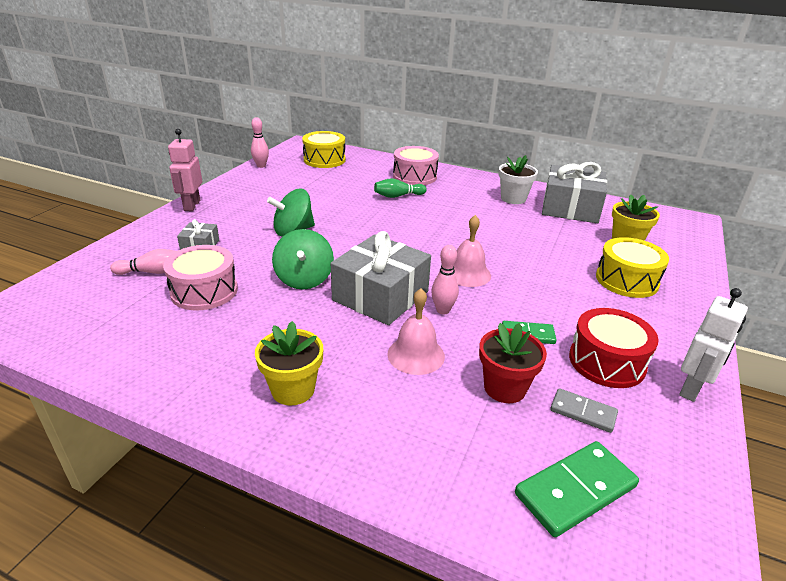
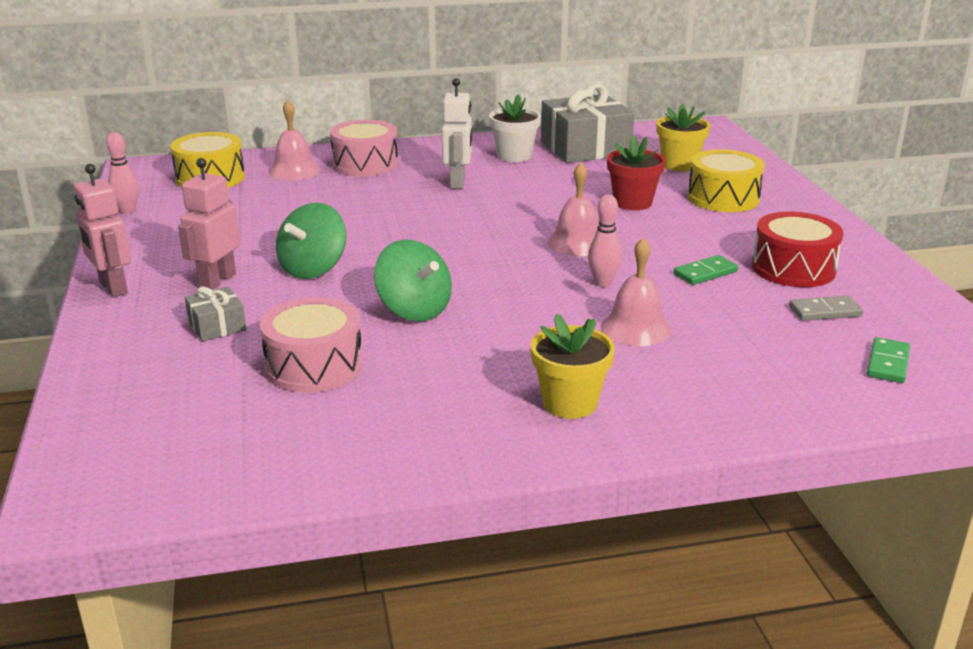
camera: 35 degrees left, 5 degrees down
(152, 272) = (205, 374): pink bowling pin -> none
(239, 219) = (217, 281): none -> pink robot
(371, 168) = (294, 170): none -> pink bell
(380, 296) = (523, 294): grey gift -> none
(398, 196) = (380, 191): green bowling pin -> none
(505, 388) = (745, 320): red flower pot -> red flower pot (632, 202)
(575, 490) = (888, 363): green domino -> green domino, size x0.61
(692, 388) = (874, 262): white robot -> white robot (458, 182)

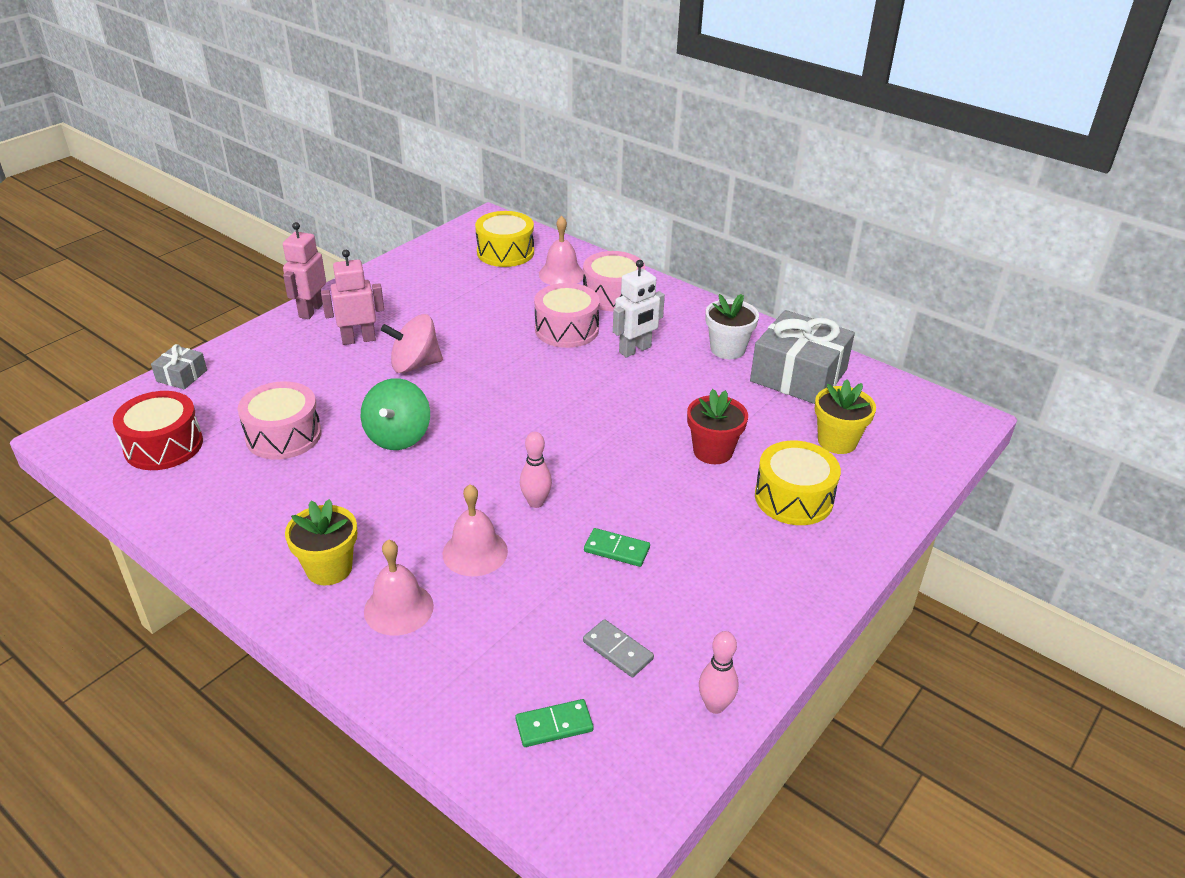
camera: 50 degrees right, 10 degrees up
(127, 211) = (418, 254): pink bowling pin -> pink bowling pin (715, 705)
(217, 326) = (300, 372): grey gift -> grey gift (182, 376)
(313, 269) = (415, 365): green spinning top -> pink spinning top
(381, 195) = (566, 329): none -> pink drum
(577, 243) = (594, 457): pink bell -> pink bell (398, 608)
(793, 268) = (687, 599): red drum -> red drum (163, 445)

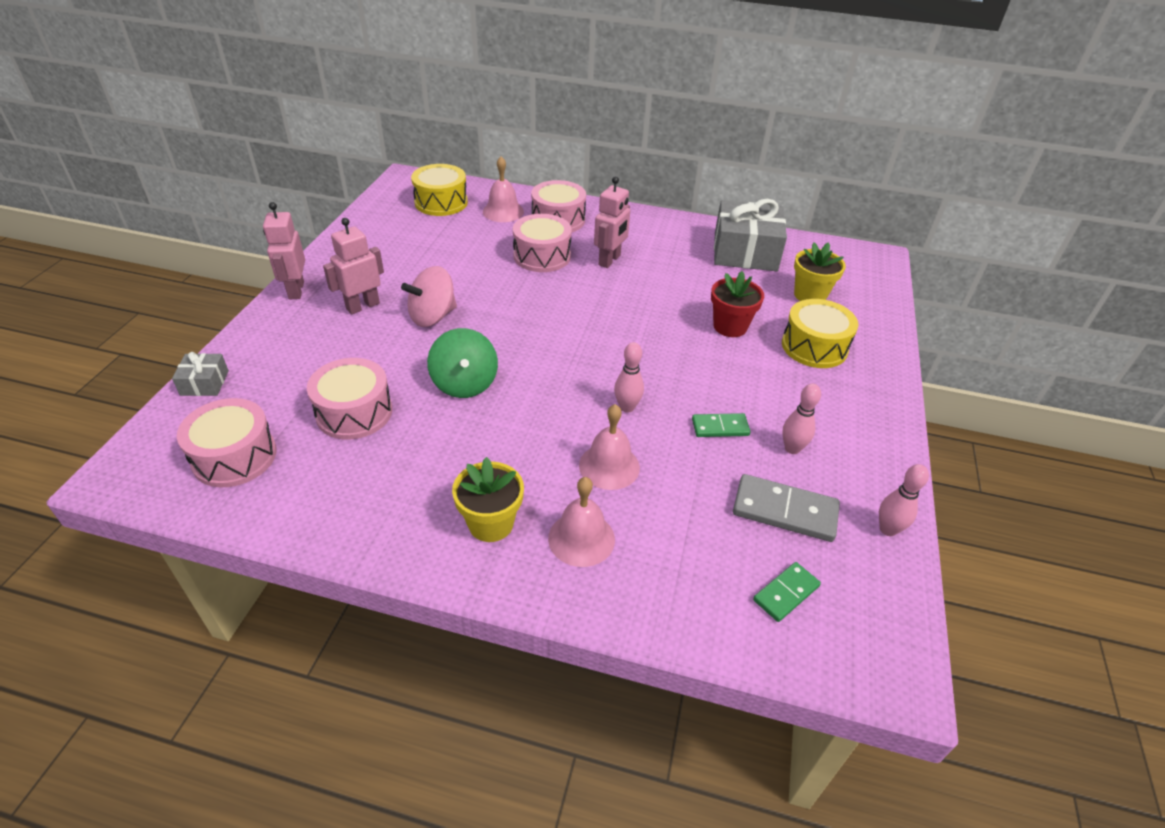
camera: 25 degrees left, 5 degrees up
(163, 445) = (234, 456): red drum -> pink drum
(618, 650) = (784, 510): grey domino -> grey domino, size x1.65
(635, 350) = (610, 260): white robot -> pink robot
(677, 594) = (792, 448): none -> pink bowling pin
(727, 349) = (679, 244): white flower pot -> none

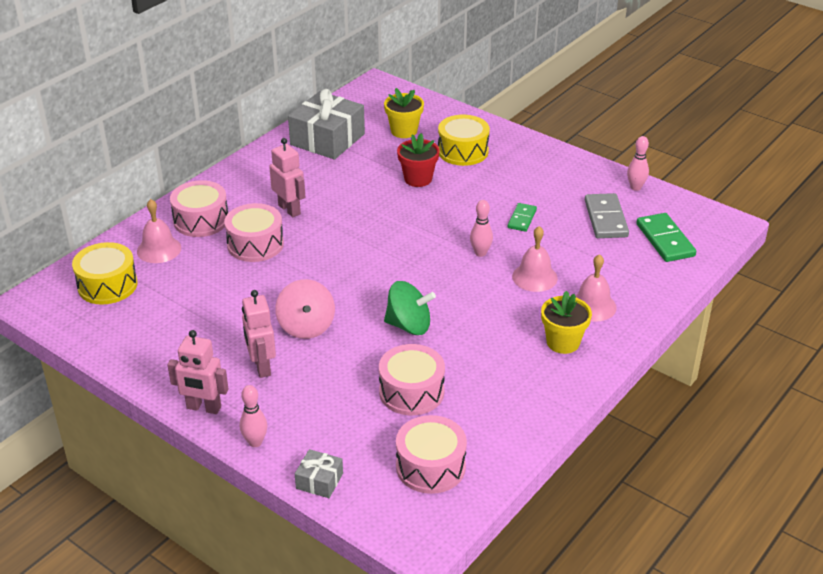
camera: 65 degrees left, 5 degrees down
(784, 510) = (605, 219): grey domino -> grey domino turned 45 degrees counterclockwise
(786, 593) = (665, 240): green domino -> green domino, size x1.65
(792, 448) = (556, 197): pink bowling pin -> pink bowling pin (255, 442)

